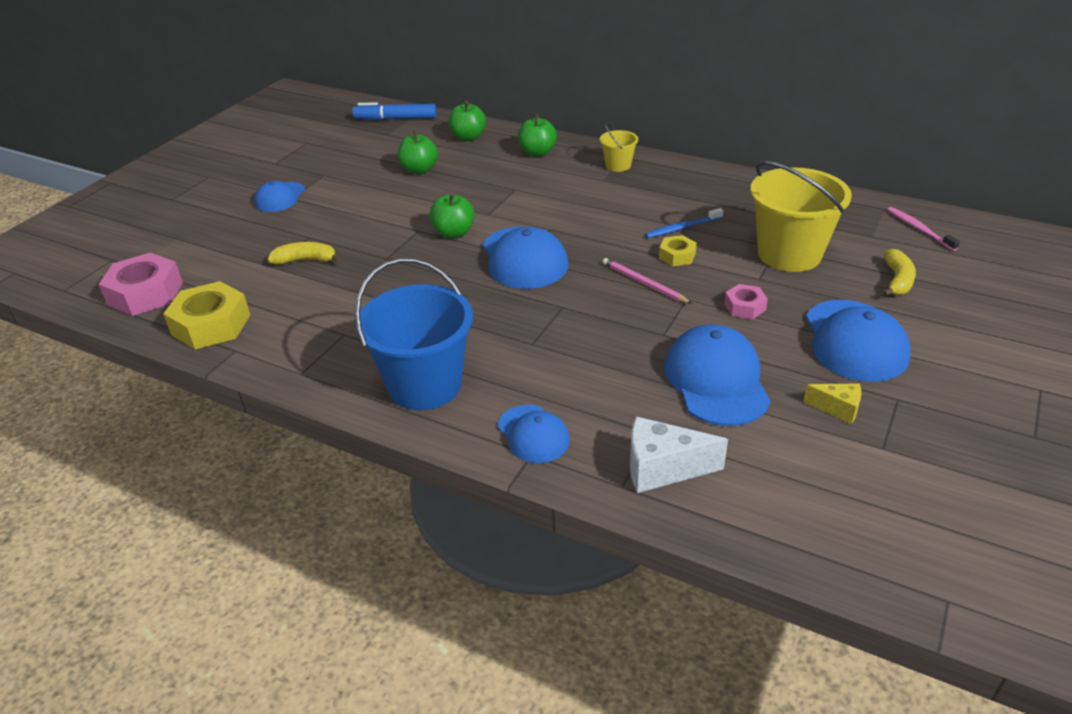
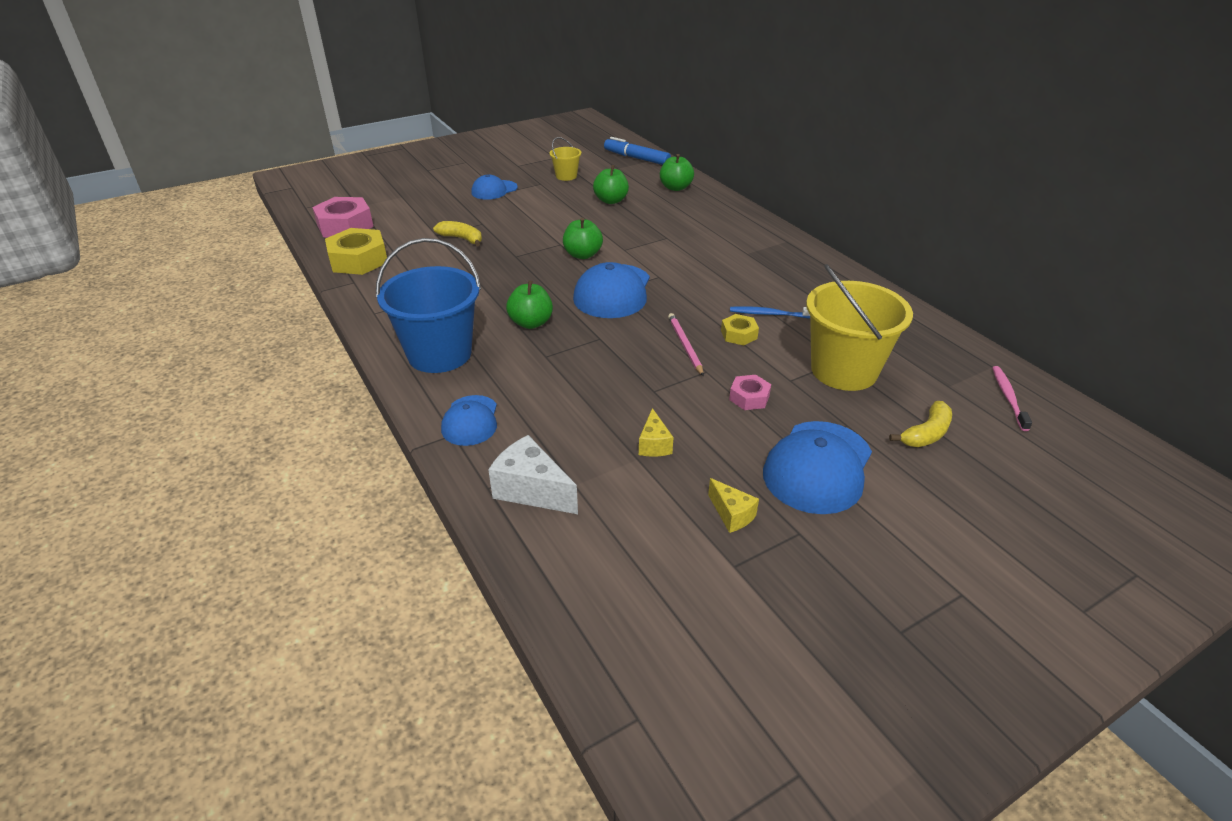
camera: 30 degrees right, 0 degrees up
(537, 153) = (717, 215): green apple -> green apple (531, 323)
(618, 165) = (773, 246): yellow bucket -> yellow bucket (566, 176)
(716, 380) = (654, 444): blue cap -> yellow cheese

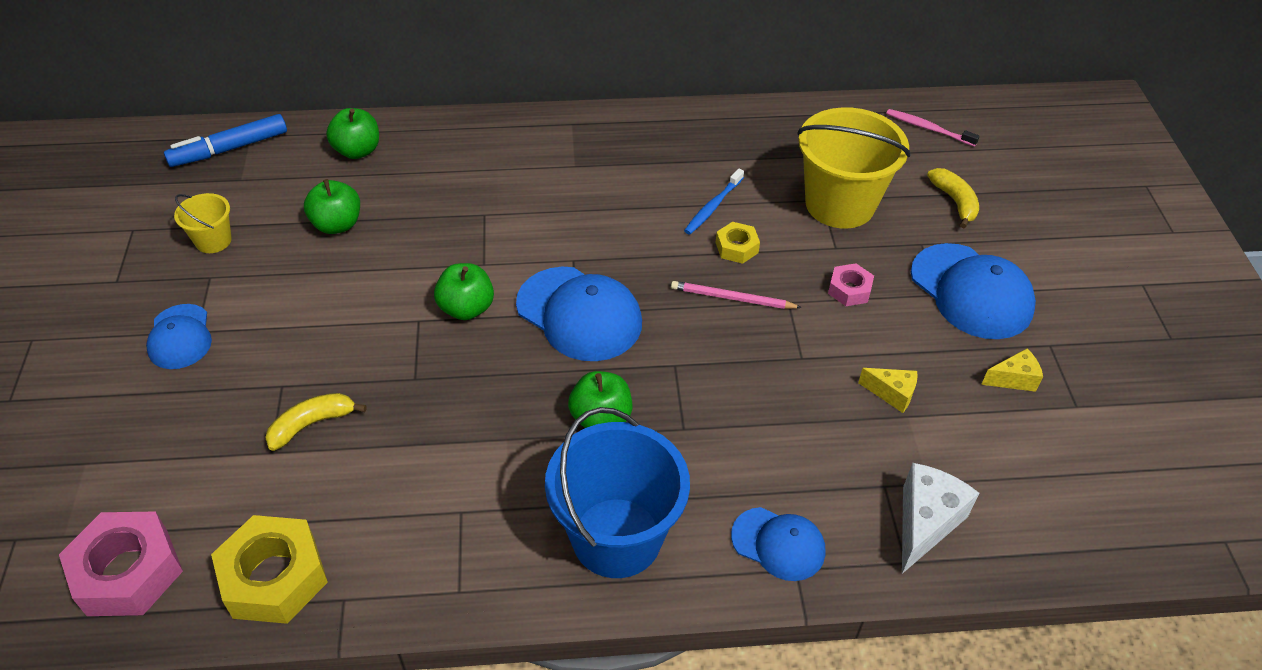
camera: 65 degrees left, 10 degrees up
(531, 490) = (925, 523): white cheese -> white cheese turned 150 degrees clockwise

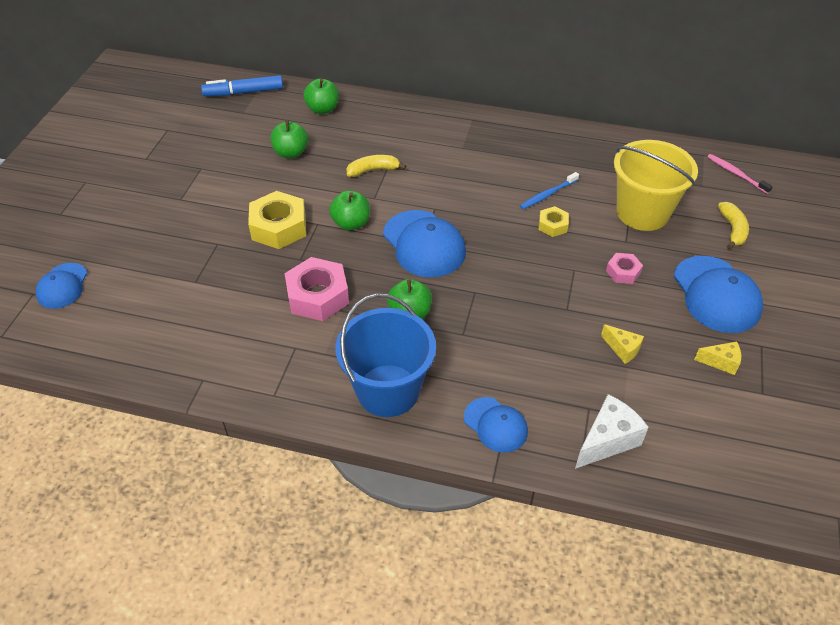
camera: 20 degrees right, 0 degrees up
(128, 572) = (86, 329): pink nut -> pink nut (318, 296)
(180, 337) = (169, 200): blue cap -> blue cap (62, 286)
(213, 241) = (211, 146): yellow bucket -> none
(274, 577) = (167, 355): yellow nut -> yellow nut (279, 227)
(311, 424) = (226, 271): yellow banana -> yellow banana (373, 170)
(732, 298) = (534, 258): pink pencil -> none

